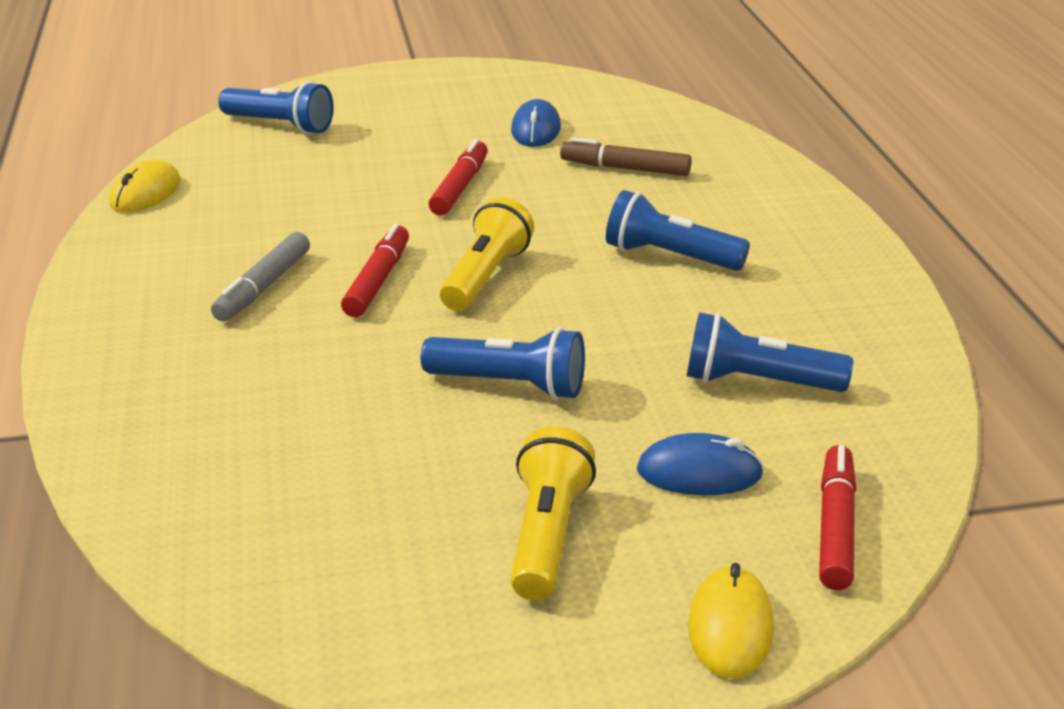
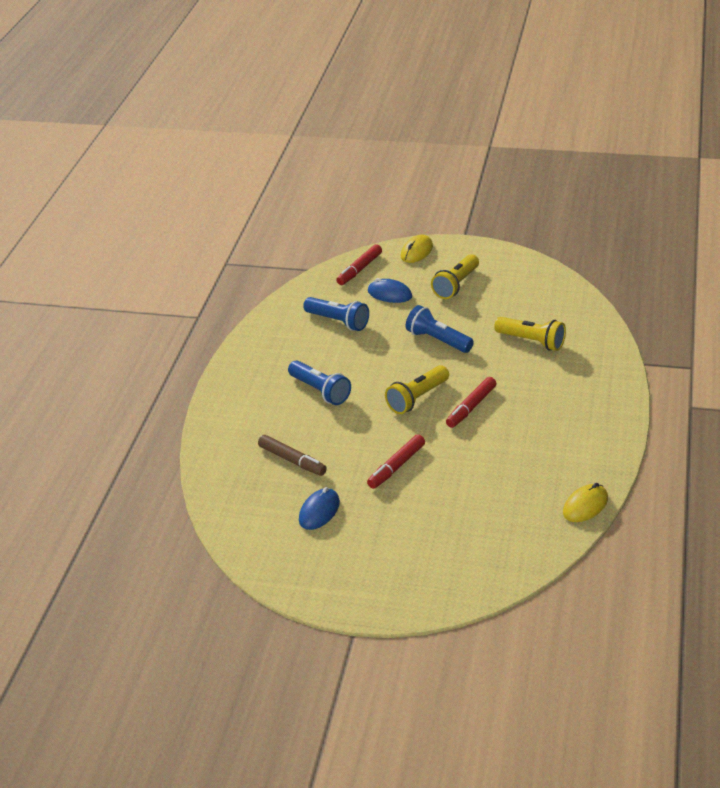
camera: 155 degrees left, 5 degrees up
(264, 287) = (529, 416): grey marker -> none
(280, 125) = (485, 559): blue flashlight -> none
(296, 423) = (531, 341): none -> yellow flashlight

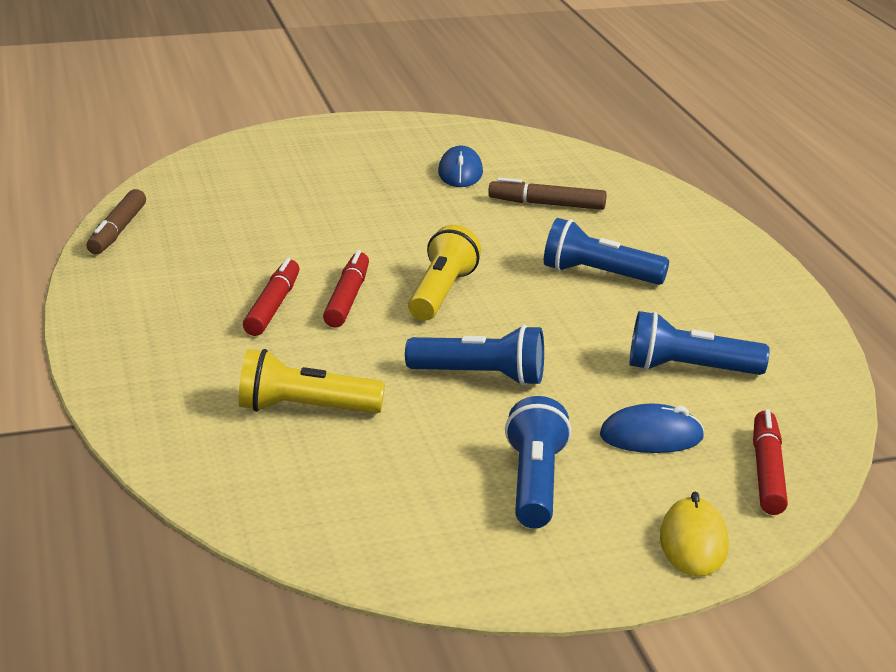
camera: 150 degrees right, 10 degrees down
(397, 466) = (402, 222): red marker -> red marker (272, 307)
(456, 285) = (535, 484): yellow flashlight -> blue flashlight
(585, 505) = (118, 231): yellow mouse -> brown marker

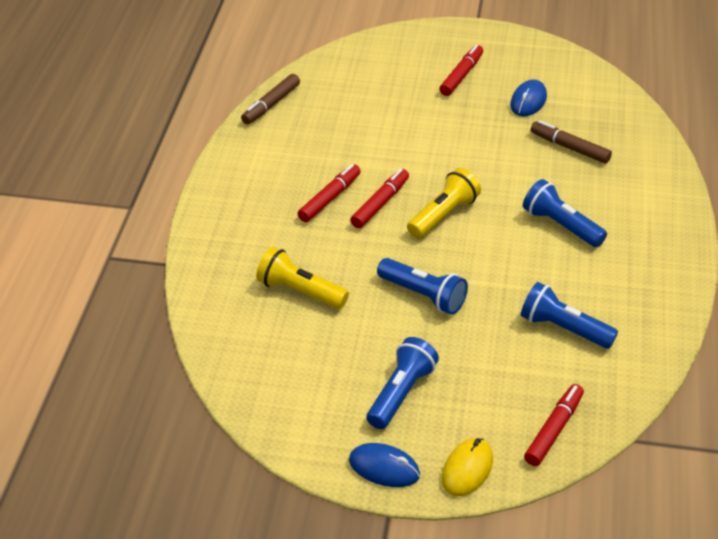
camera: 25 degrees right, 15 degrees up
(356, 164) = (461, 76): none -> red marker
(651, 437) = (499, 378): blue mouse -> blue mouse (384, 468)

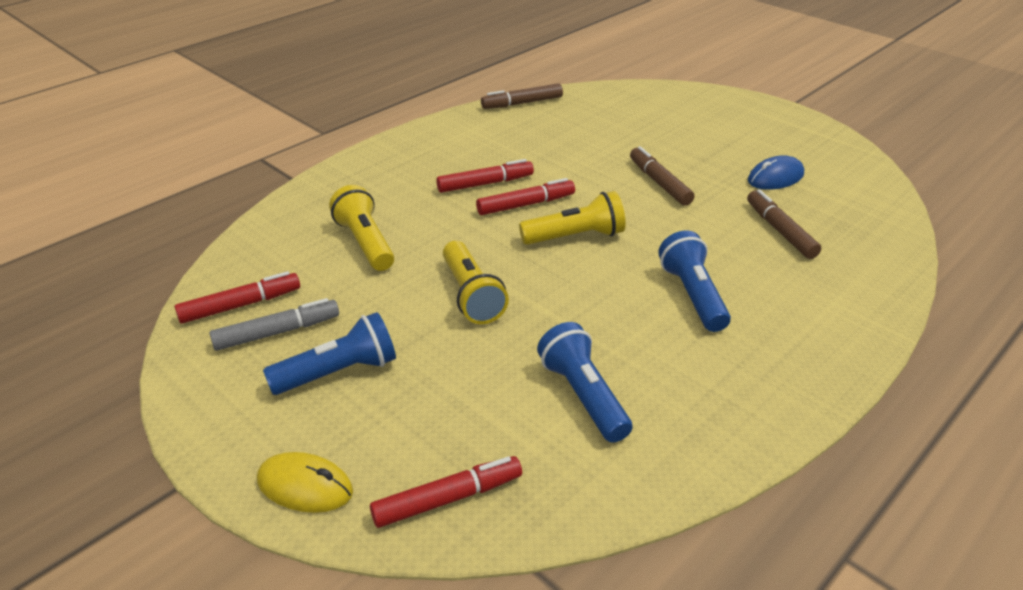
camera: 35 degrees right, 5 degrees down
(324, 389) = (276, 332): none -> grey marker
(384, 468) = (231, 435): blue mouse -> none
(423, 295) = (471, 295): blue flashlight -> yellow flashlight
(455, 141) = (659, 183): none -> brown marker
(461, 76) = (725, 137): red marker -> red marker (240, 305)
(467, 469) = (305, 486): yellow mouse -> yellow mouse turned 45 degrees clockwise

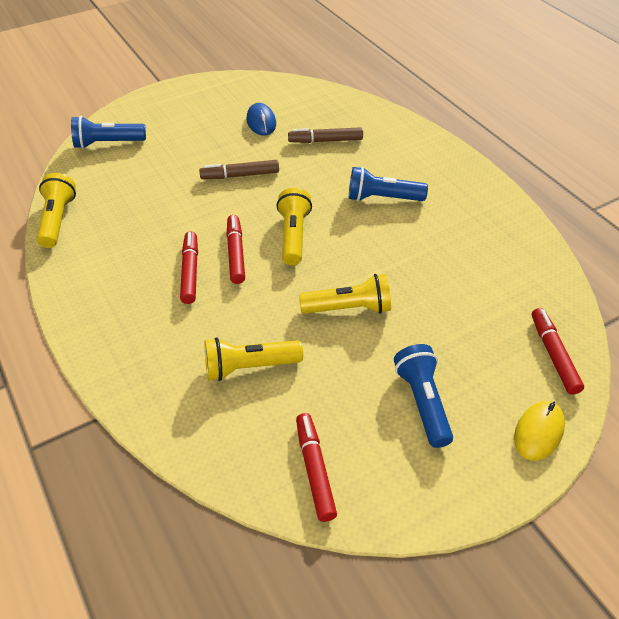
camera: 75 degrees left, 10 degrees up
(276, 332) = (362, 442): grey marker -> none
(522, 103) = (57, 220): brown marker -> yellow flashlight
(583, 396) = (470, 272): blue flashlight -> blue flashlight (108, 143)

